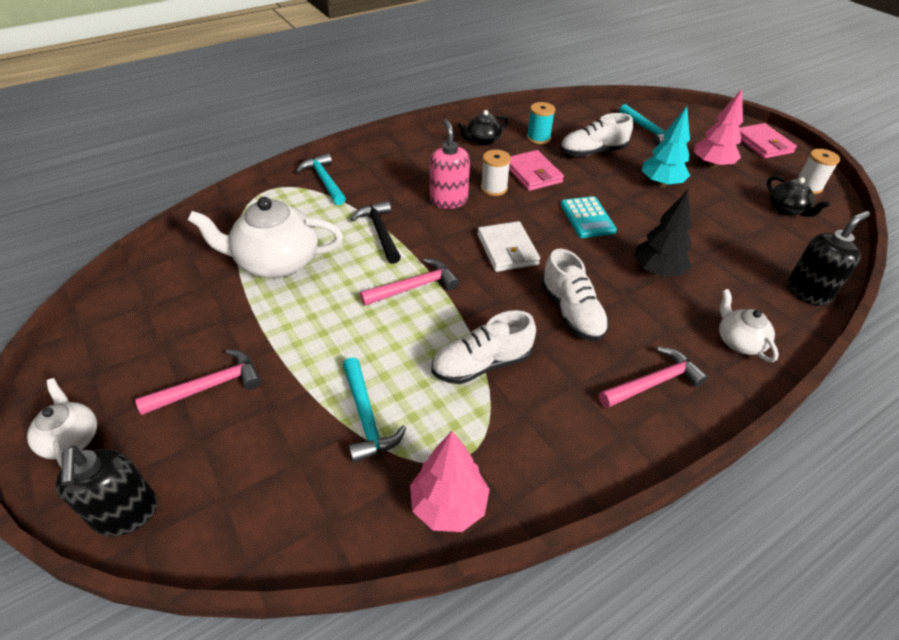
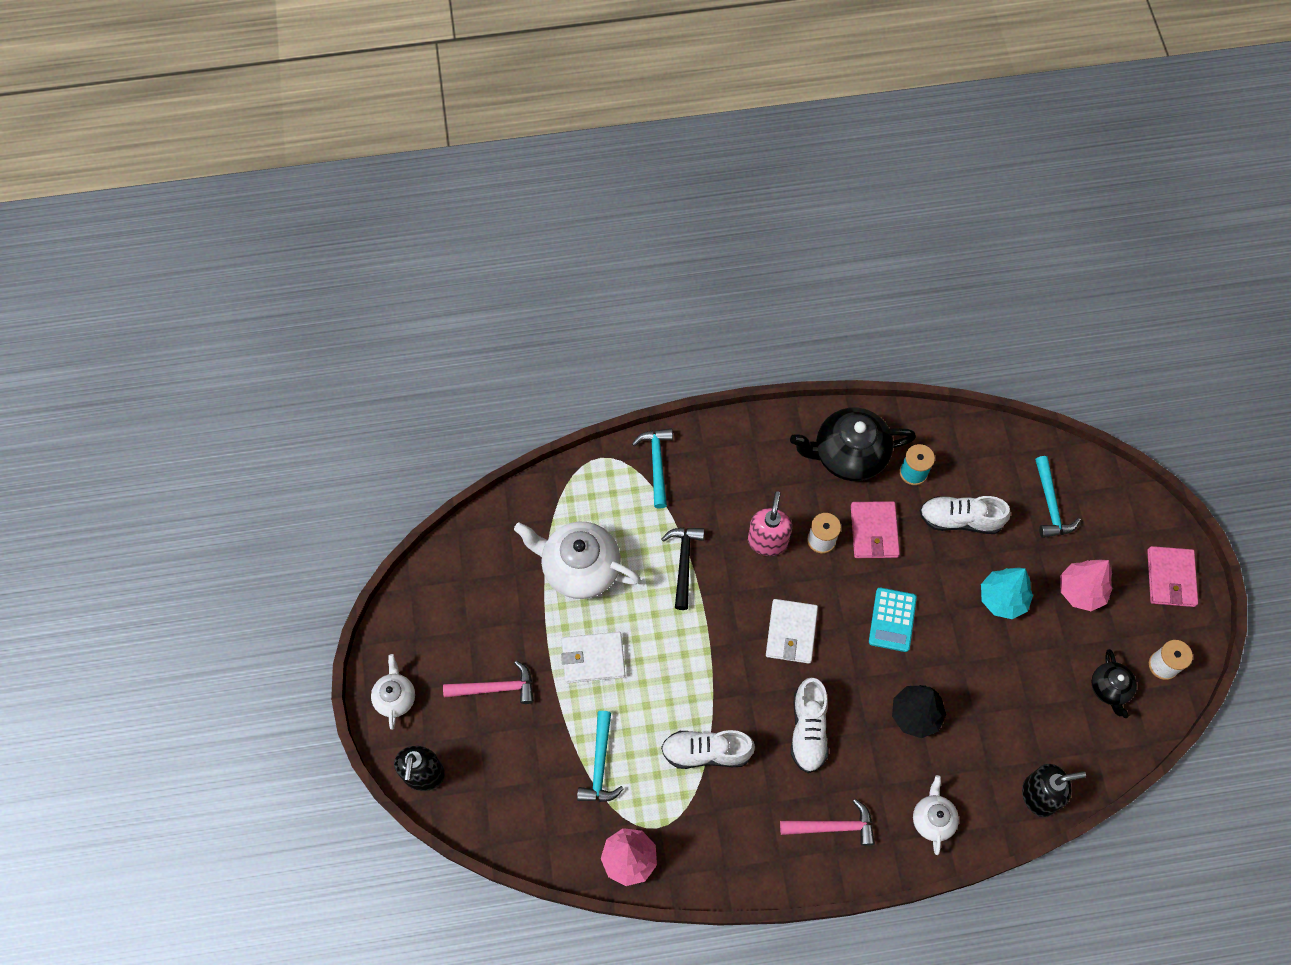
camera: 25 degrees right, 20 degrees up
(319, 325) = (593, 658): none -> white wallet
(414, 287) = (687, 646): pink hammer -> none
(482, 141) = (848, 455): black teapot -> black teapot, size x1.87

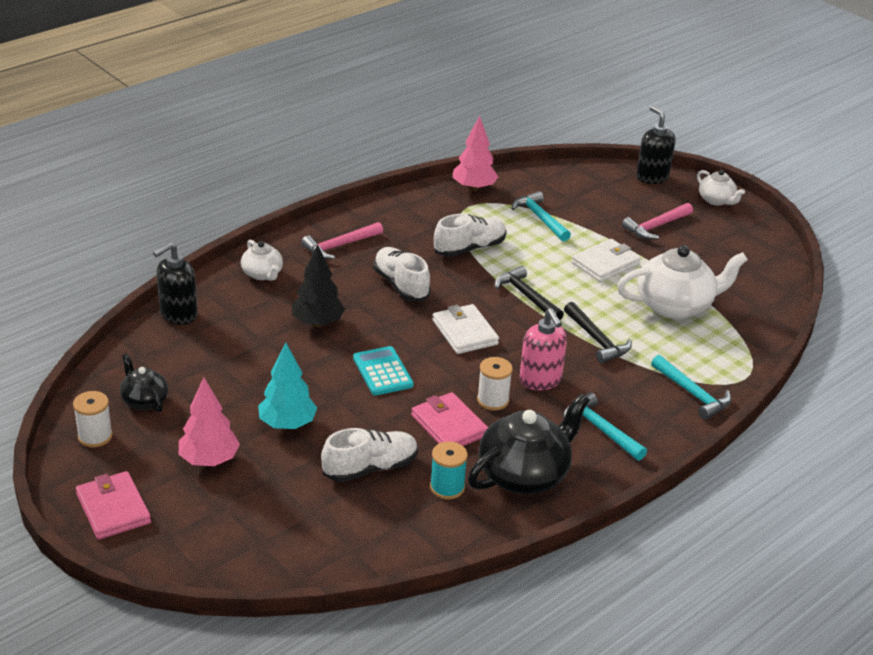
camera: 145 degrees right, 30 degrees down
(702, 651) = (526, 296): none -> black hammer
(1050, 504) = (281, 519): turquoise hammer -> turquoise hammer (600, 429)

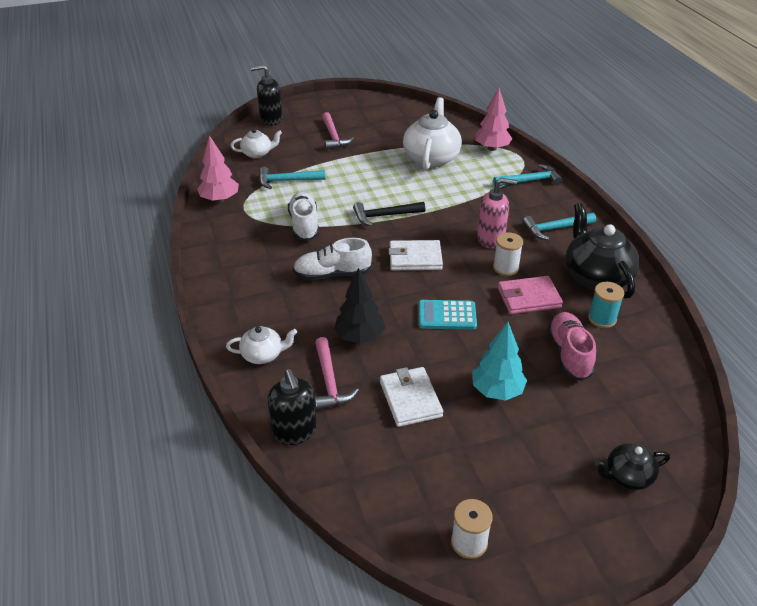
camera: 65 degrees left, 5 degrees up
(113, 509) = (586, 547): pink wallet -> none
(144, 400) = (425, 488): black teapot -> black teapot (627, 476)
(209, 460) = (531, 456): pink tree -> pink tree (491, 148)
(340, 246) = (251, 295): pink hammer -> pink hammer (329, 382)
(370, 468) = (569, 354): white shoe -> pink shoe
(596, 340) = (454, 201): black hammer -> none
(605, 263) = (365, 170): white wallet -> white wallet (410, 399)
(716, 200) = (319, 105): white teapot -> white teapot (257, 153)

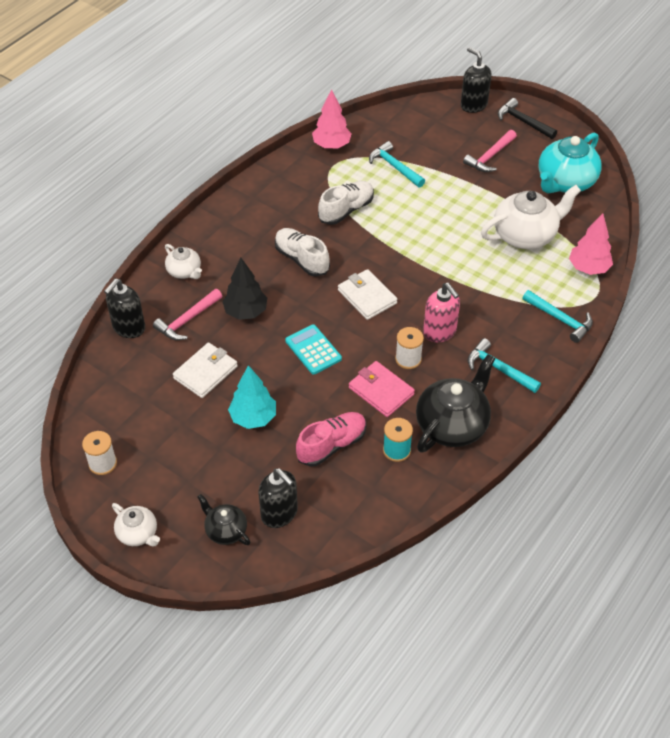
camera: 55 degrees right, 10 degrees up
(257, 153) = (414, 128): white teapot -> white teapot (138, 534)
(384, 216) = (406, 250): black hammer -> black hammer (523, 122)
(398, 120) = (565, 182): none -> turquoise teapot
(629, 426) = (279, 513): none -> black soap dispenser

